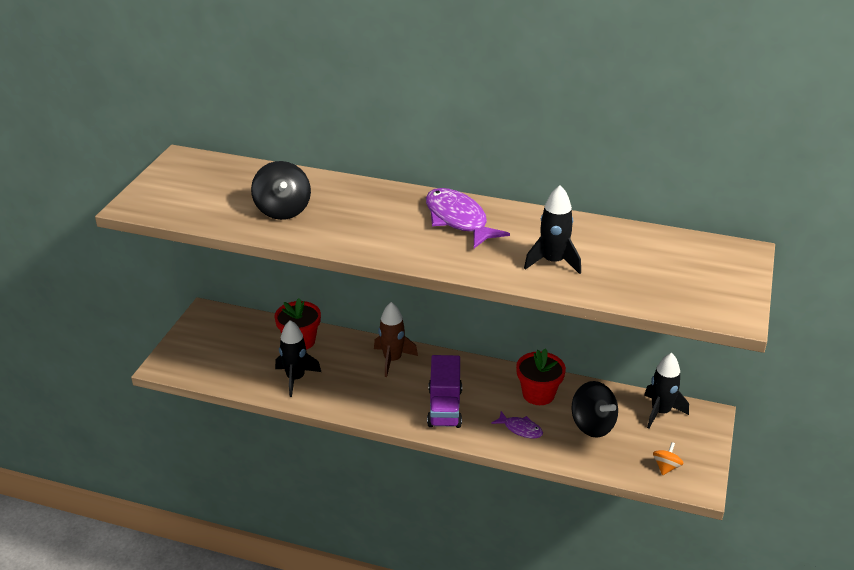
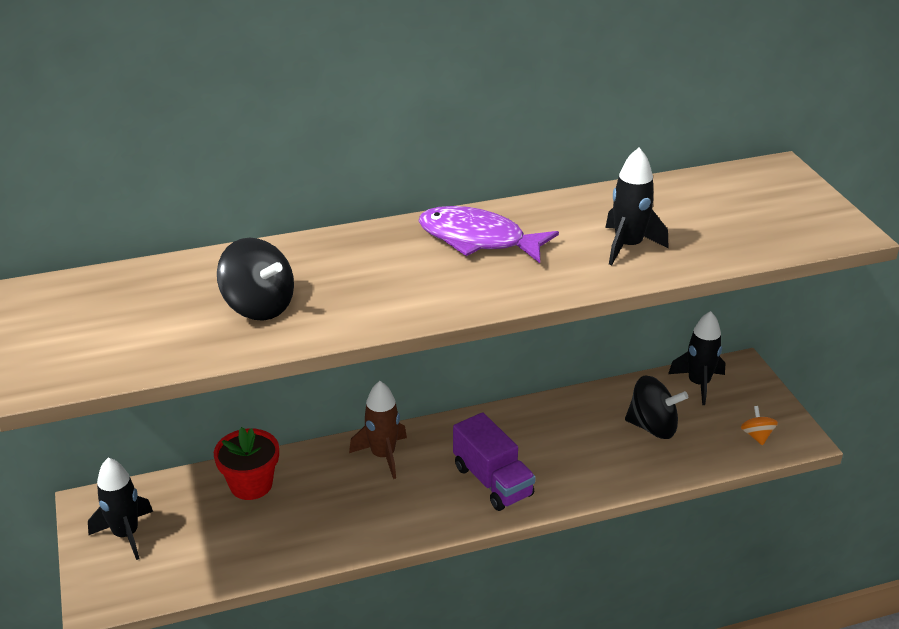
camera: 35 degrees left, 0 degrees up
(295, 378) = (291, 531): black rocket -> black rocket (126, 534)
(520, 429) = (591, 466): purple fish -> none
(538, 394) = (571, 420): red flower pot -> none

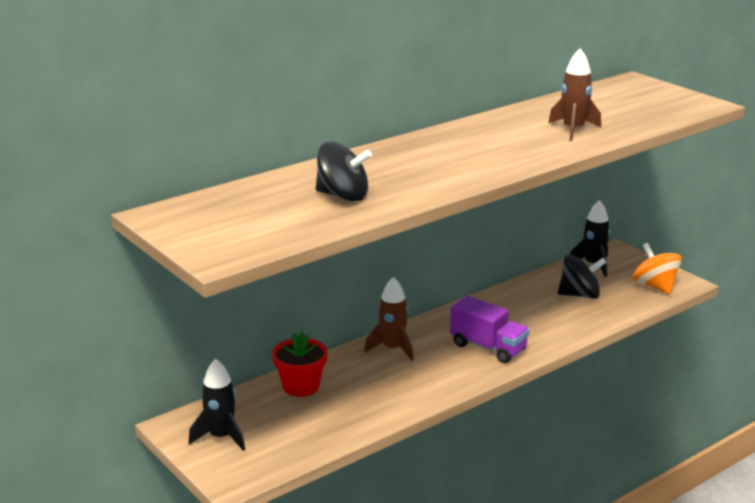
camera: 20 degrees left, 10 degrees down
(478, 239) = (466, 141): purple fish -> none
(628, 246) = (573, 130): black rocket -> brown rocket
(756, 436) = (655, 286): orange spinning top -> orange spinning top, size x1.86

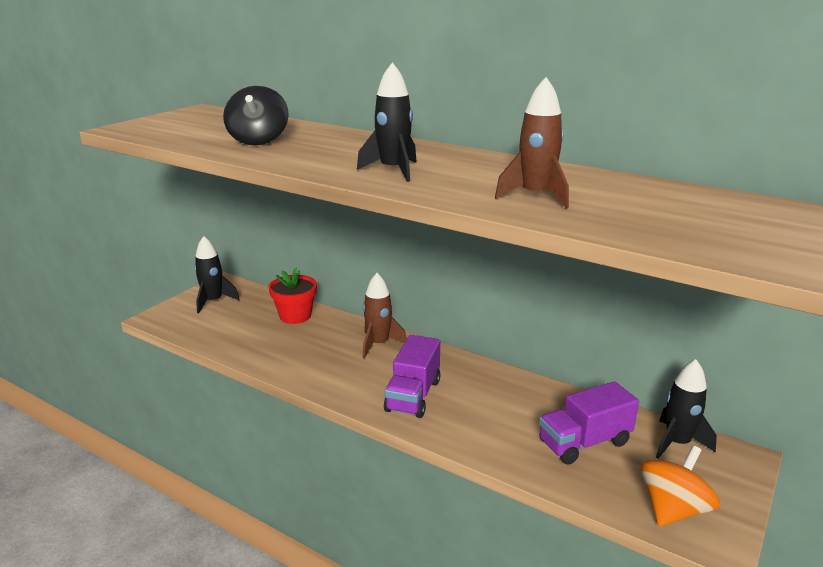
camera: 70 degrees right, 0 degrees up
(485, 158) = (393, 171): none -> black rocket
(580, 295) = (584, 442): black spinning top -> purple truck

